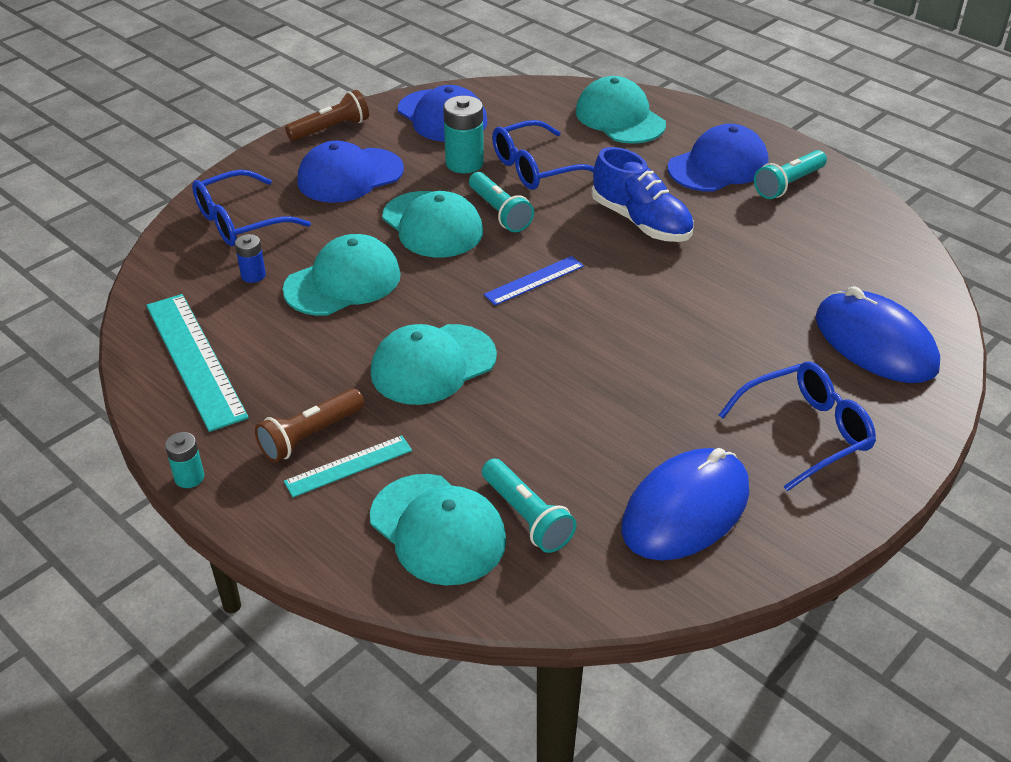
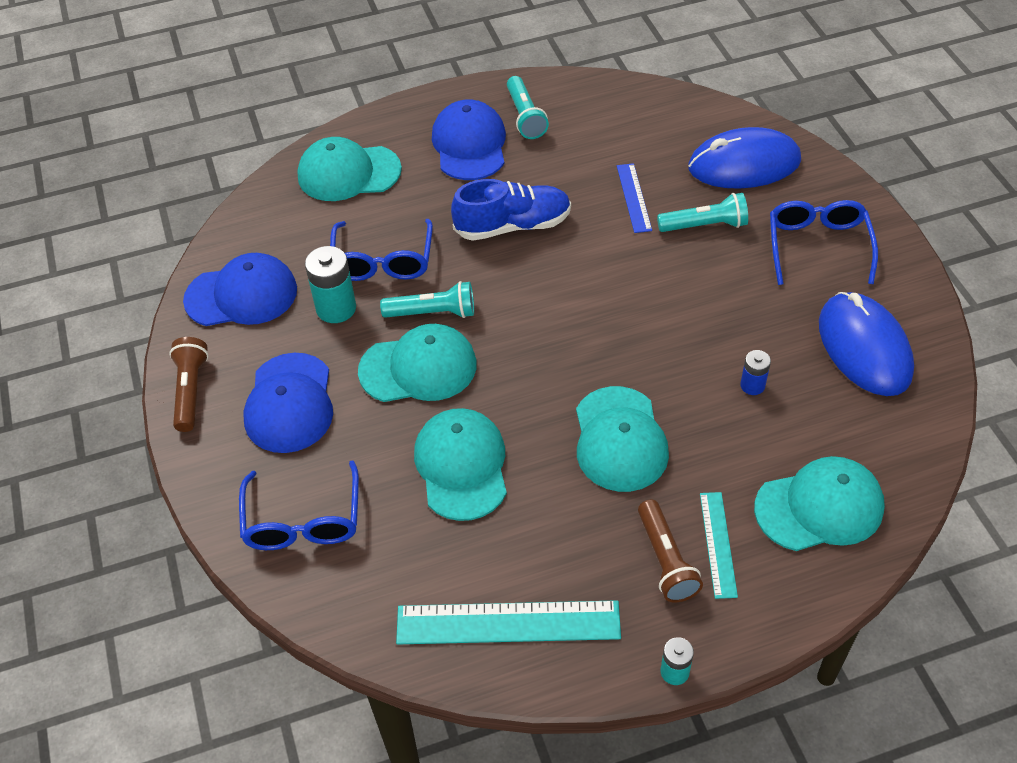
camera: 60 degrees left, 10 degrees up
(253, 275) = (404, 535): blue battery -> blue battery (752, 385)
(526, 516) = (830, 445): turquoise flashlight -> turquoise flashlight (705, 225)
(534, 280) = (548, 327): blue ruler -> blue ruler (634, 197)

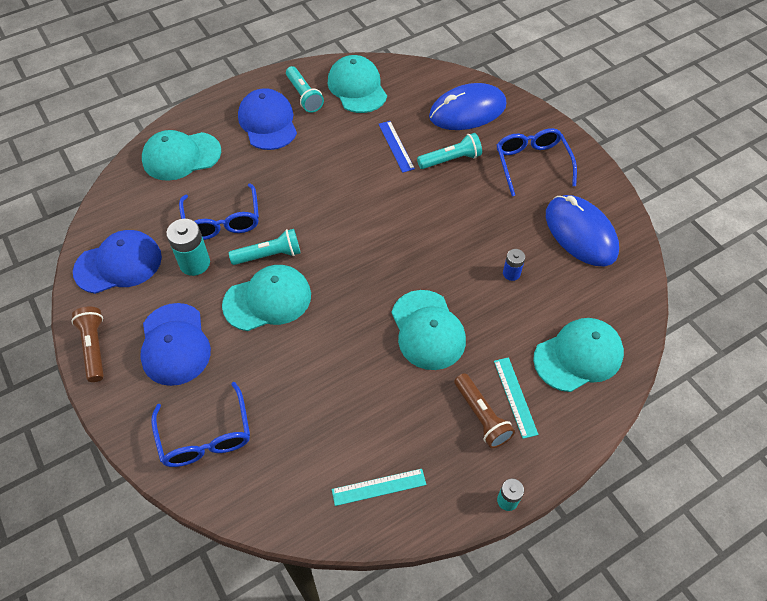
camera: 15 degrees left, 5 degrees up
(461, 466) = (317, 371): turquoise cap -> turquoise cap (357, 87)
(508, 622) = (379, 487): turquoise ruler -> turquoise ruler, size x0.56
(513, 225) = (313, 179): blue shoe -> none

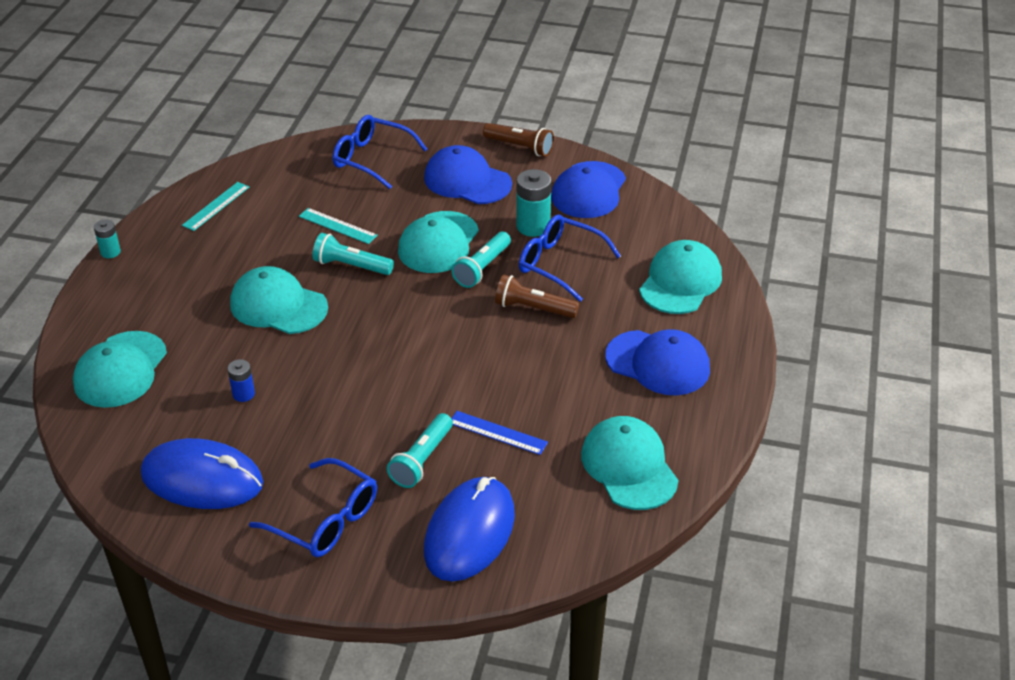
camera: 135 degrees right, 15 degrees down
(304, 96) = (668, 415): turquoise flashlight -> turquoise flashlight (351, 266)
(357, 87) = (629, 466): turquoise cap -> turquoise cap turned 135 degrees counterclockwise
(481, 416) = (174, 282): brown flashlight -> brown flashlight (533, 308)
(515, 397) = (156, 309): turquoise ruler -> turquoise ruler (338, 226)

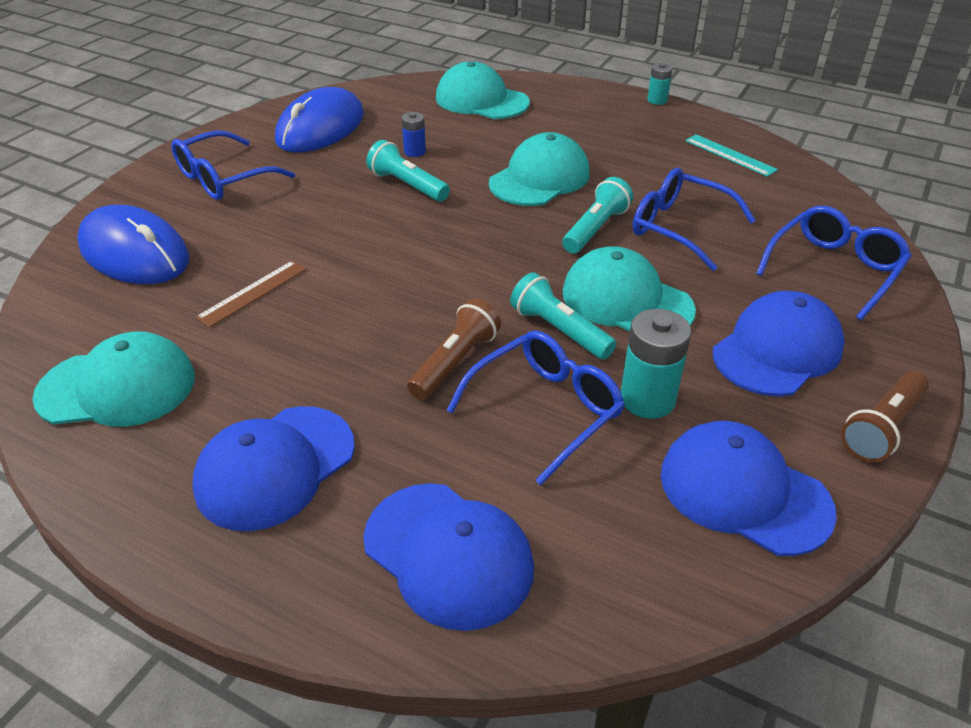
camera: 105 degrees right, 0 degrees up
(338, 226) = (679, 227): turquoise ruler -> blue glasses
(422, 460) = (253, 238): turquoise flashlight -> turquoise flashlight (407, 185)
(497, 433) = (253, 293): blue ruler -> brown ruler
(680, 282) = (448, 554): turquoise cap -> blue cap

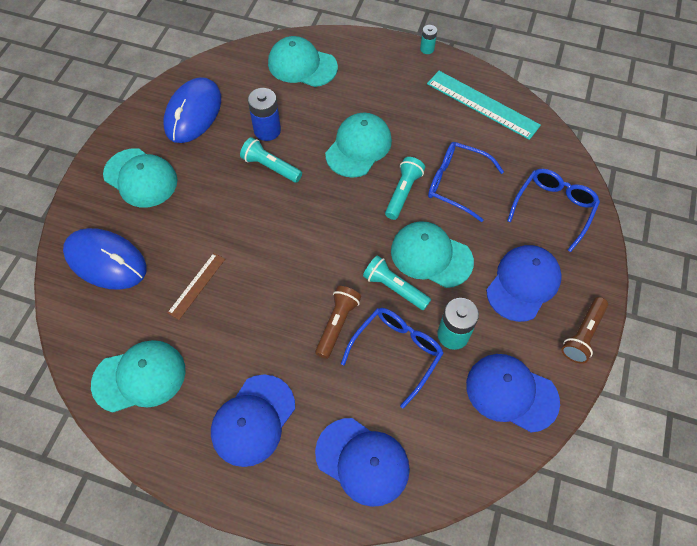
camera: 10 degrees left, 20 degrees up
(223, 178) = (140, 178): blue glasses -> turquoise cap
(415, 152) = (267, 130): blue battery -> blue battery, size x1.75
(730, 155) = (482, 104): turquoise ruler -> turquoise ruler, size x1.79

